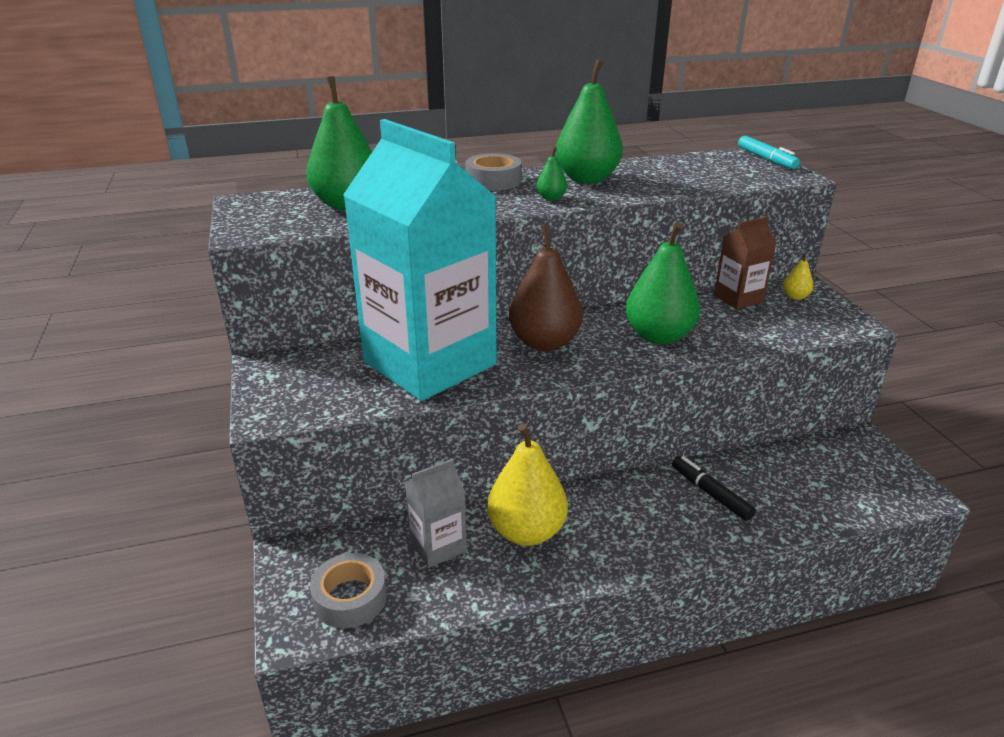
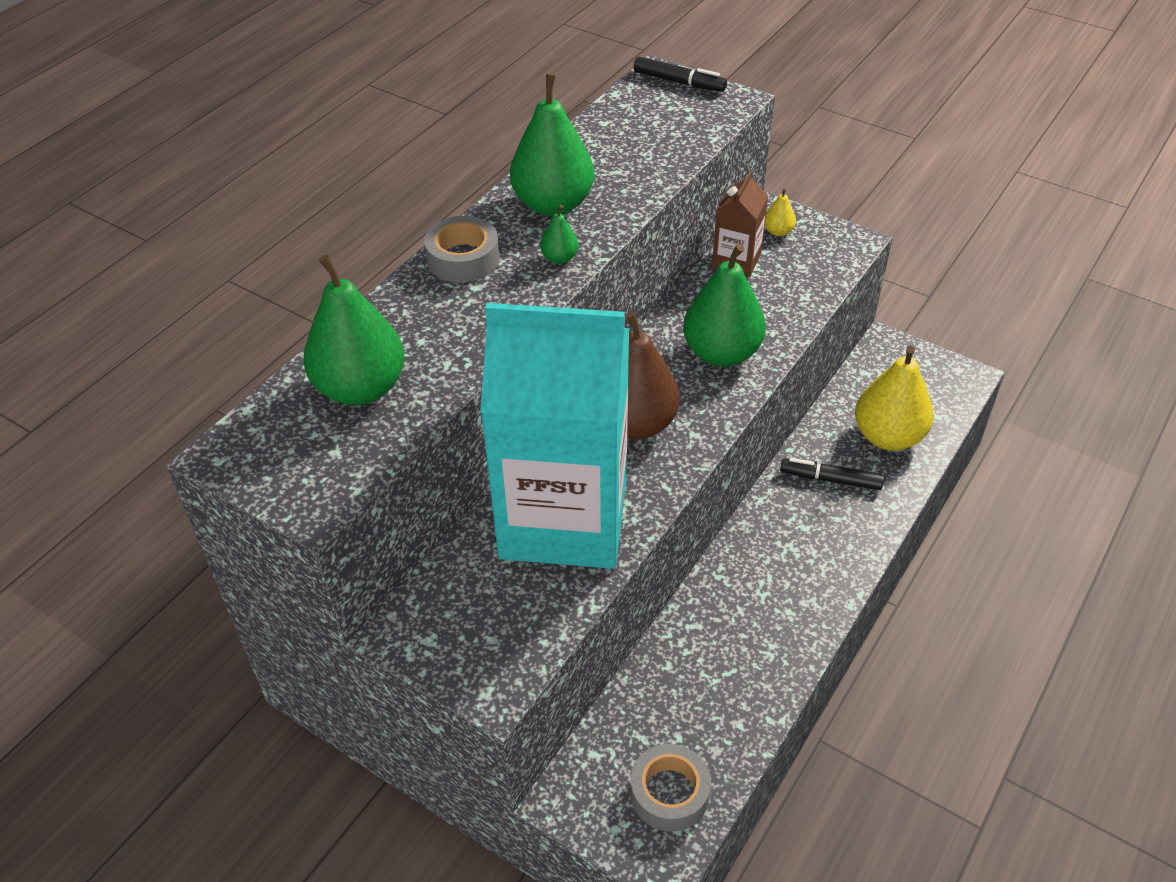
camera: 40 degrees left, 15 degrees up
(438, 546) = (681, 690): grey carton -> none
(526, 531) = (734, 621): yellow pear -> yellow pear (888, 436)
(766, 159) = (679, 82): turquoise marker -> black marker

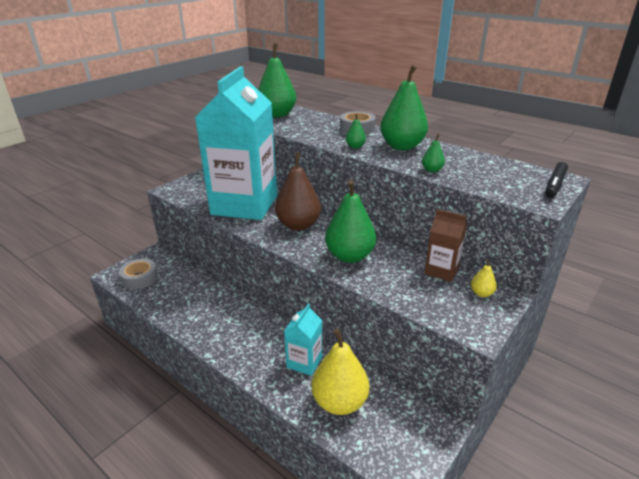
camera: 95 degrees right, 15 degrees down
(650, 178) = (432, 170): none -> green pear
(830, 479) = (304, 362): black marker -> turquoise carton

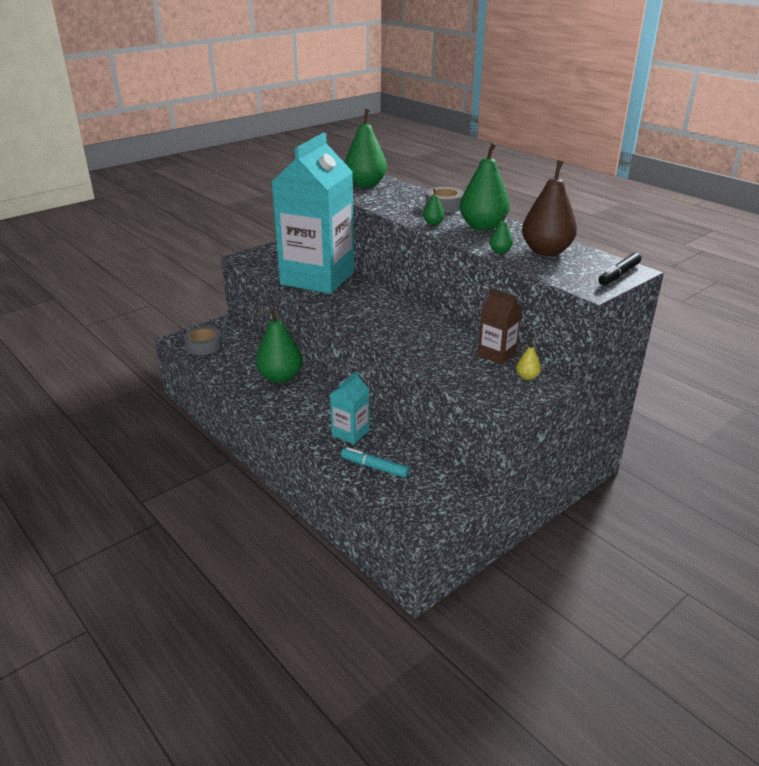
camera: 10 degrees right, 0 degrees up
(298, 225) = (367, 301): brown pear -> brown pear (546, 251)
(340, 402) = (374, 467): yellow pear -> turquoise marker
(349, 256) = (409, 333): green pear -> green pear (280, 377)

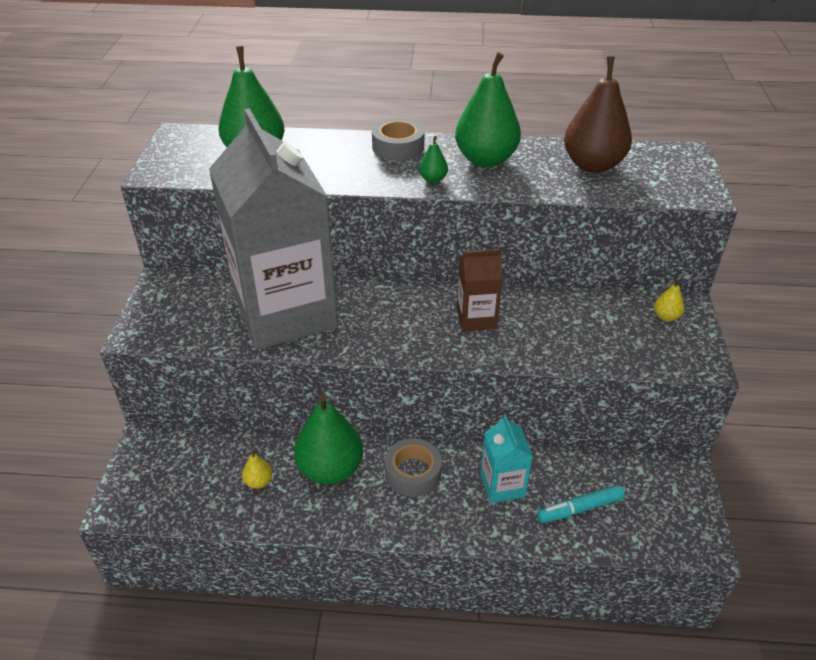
camera: 45 degrees left, 10 degrees up
(204, 346) = (167, 491): grey tape -> grey tape (413, 473)
(243, 363) = (258, 482): none -> yellow pear
(317, 278) = (285, 313): turquoise carton -> grey carton
(496, 354) = (606, 306): brown carton -> brown carton (476, 318)
(500, 251) = (559, 187): green pear -> none
(618, 275) = (690, 164): black marker -> none

